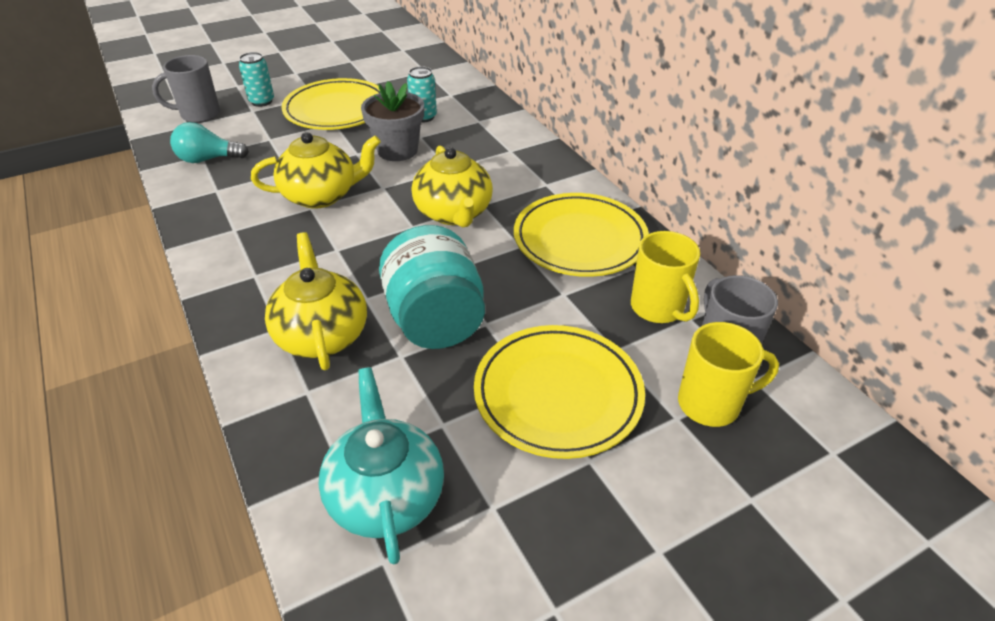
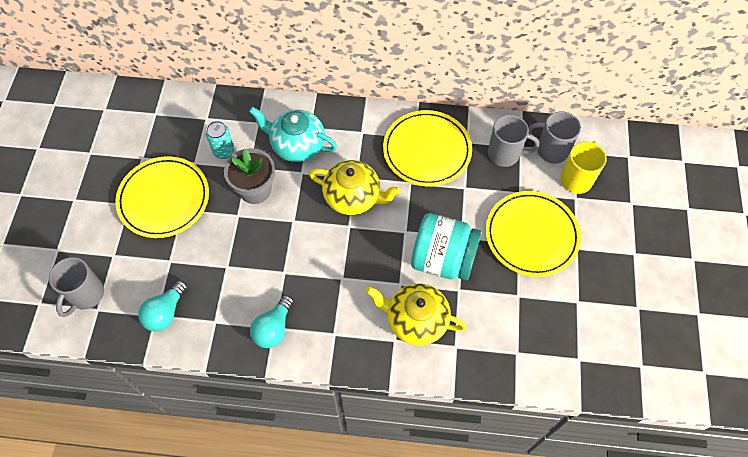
camera: 55 degrees left, 20 degrees up
(233, 229) = (273, 328): none -> turquoise light bulb
(262, 101) = (104, 243): turquoise can -> none
(321, 195) = (274, 260): yellow teapot -> none
(385, 495) = (545, 341): turquoise teapot -> turquoise teapot (297, 145)
(658, 308) = (505, 154): yellow mug -> grey mug

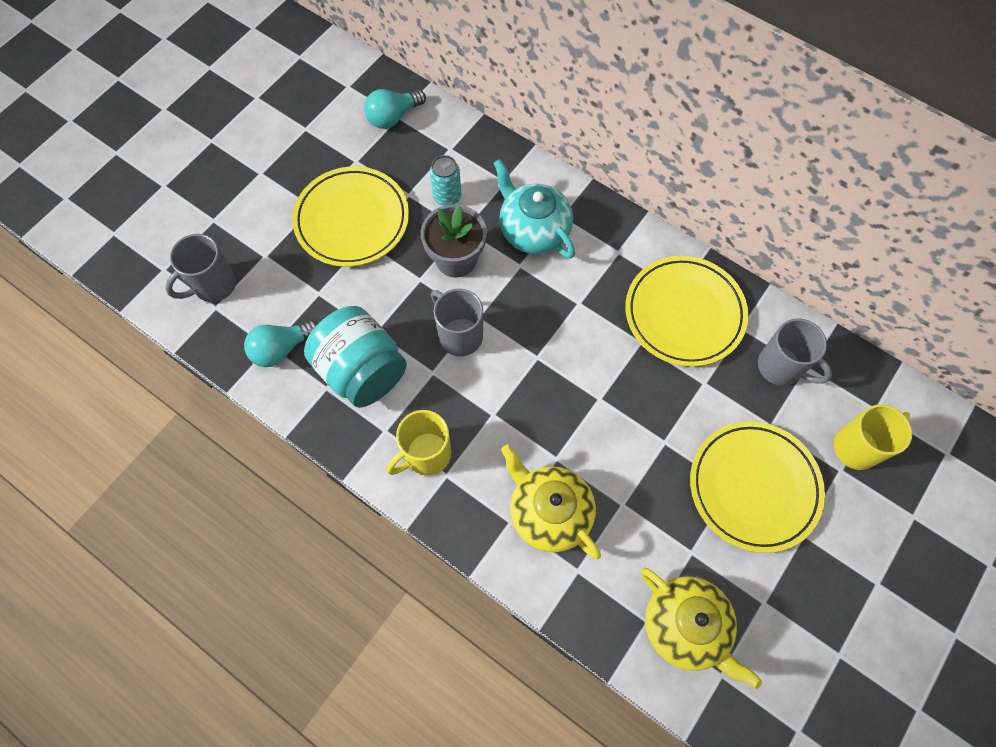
camera: 30 degrees right, 5 degrees up
(273, 328) = (384, 431): turquoise light bulb -> turquoise light bulb (393, 117)
(312, 328) = (426, 455): none -> yellow mug
(353, 197) = (562, 325): yellow teapot -> yellow teapot (685, 626)
(443, 259) = (625, 457): turquoise jar -> turquoise jar (362, 371)
(551, 150) = (845, 392): grey mug -> grey mug (459, 335)

